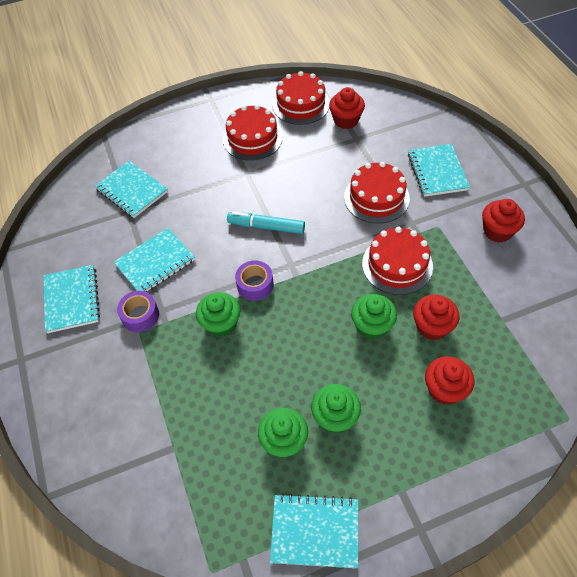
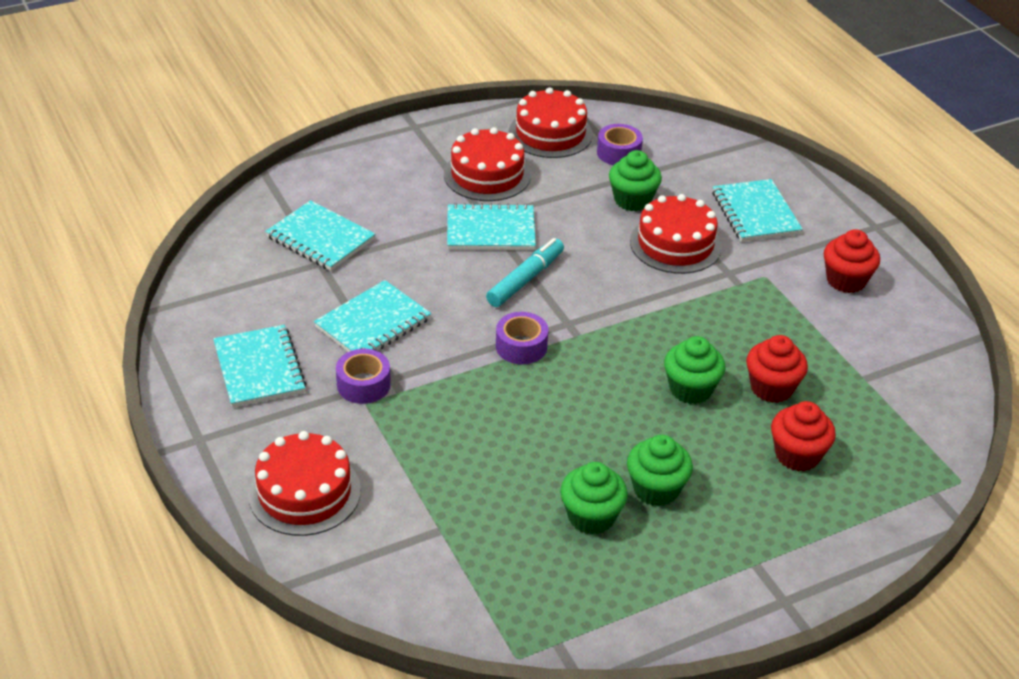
camera: 10 degrees left, 15 degrees down
(221, 324) = (481, 391): green cupcake -> green cupcake (632, 200)
(266, 227) = (525, 279): turquoise marker -> turquoise marker turned 120 degrees clockwise
(315, 531) = (648, 609): turquoise notebook -> turquoise notebook (490, 230)
(346, 120) = (618, 153): red cupcake -> purple tape
(397, 265) = (715, 320): red cake -> red cake (304, 492)

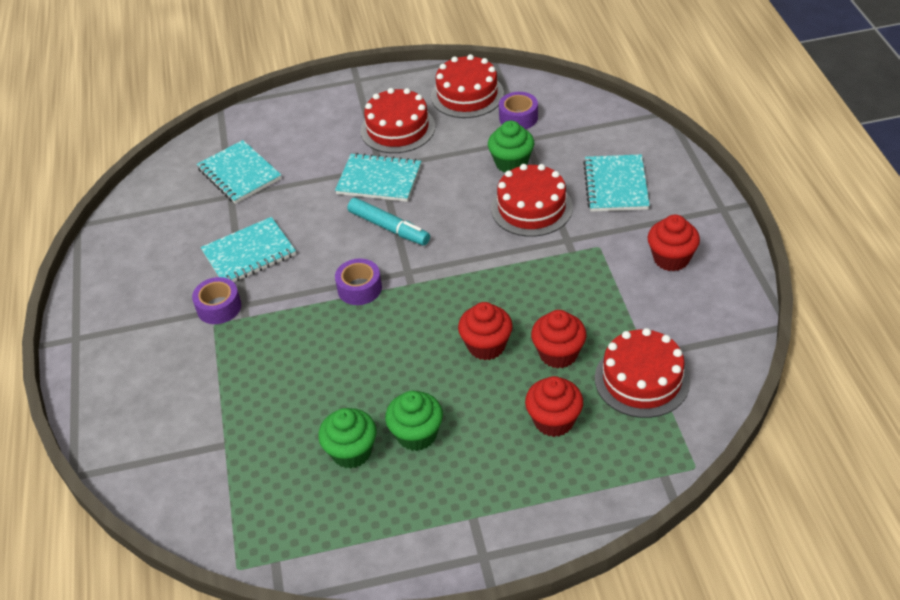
camera: 20 degrees right, 5 degrees up
(259, 368) = (145, 283): turquoise notebook -> none
(304, 492) = (134, 395): red cake -> red cake (642, 379)
(525, 279) = (389, 227): turquoise marker -> turquoise marker turned 75 degrees clockwise
(690, 389) = (486, 346): green cupcake -> red cupcake

